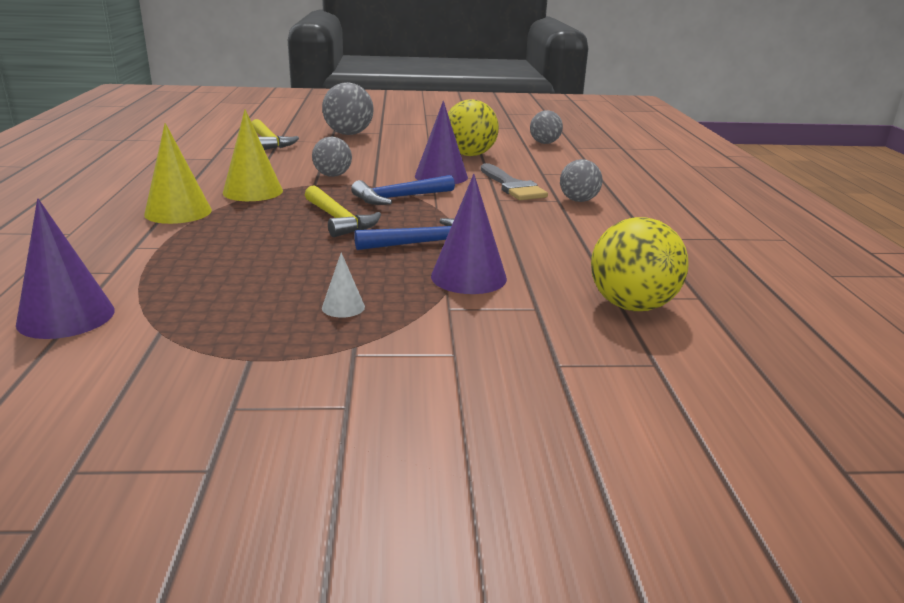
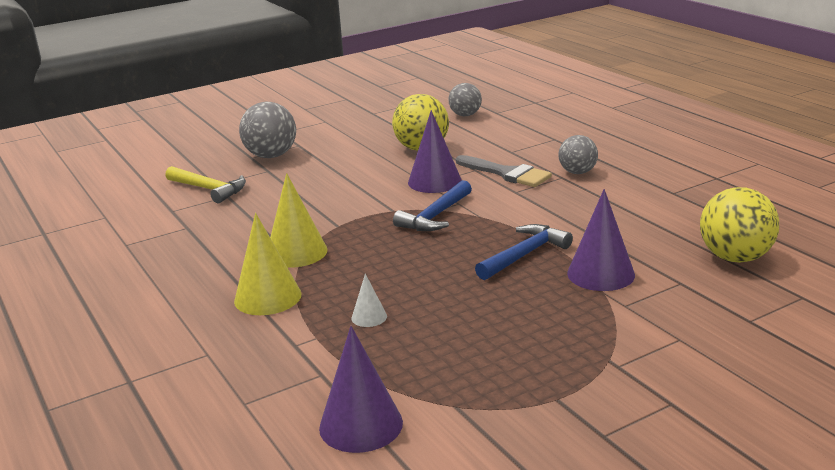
camera: 25 degrees left, 0 degrees up
(332, 175) = (338, 210): grey ball -> none
(338, 220) = (422, 256): yellow hammer -> none
(343, 307) = (553, 333): white cone -> white cone (369, 317)

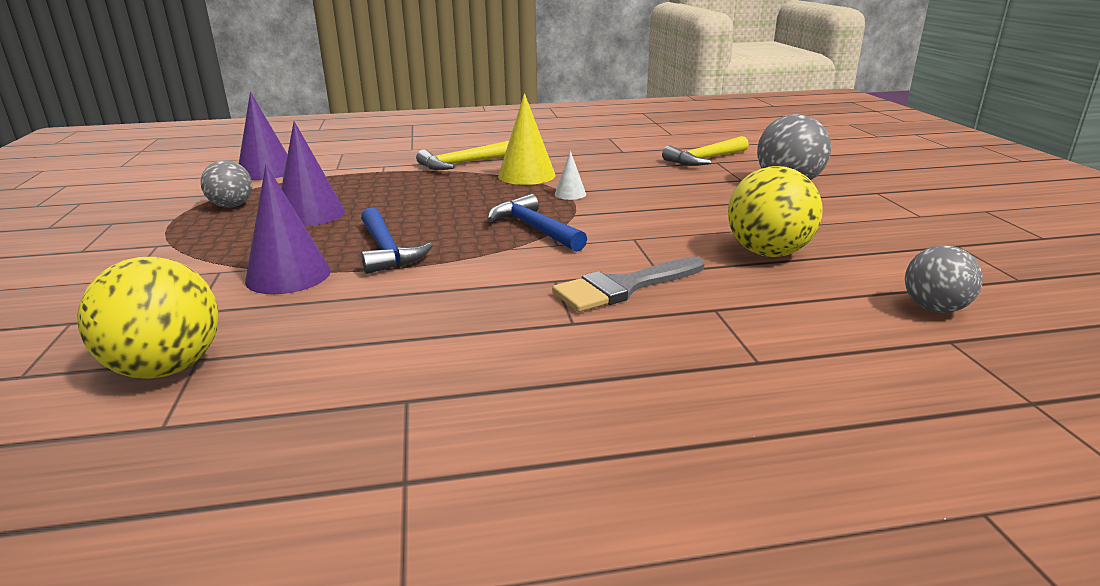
camera: 110 degrees right, 0 degrees up
(267, 297) = (462, 164): yellow cone -> yellow hammer
(369, 317) = (382, 185): white cone -> white cone (570, 194)
(434, 181) = (637, 242): purple cone -> purple cone (310, 214)
(577, 172) = (578, 339): grey ball -> grey ball (231, 206)

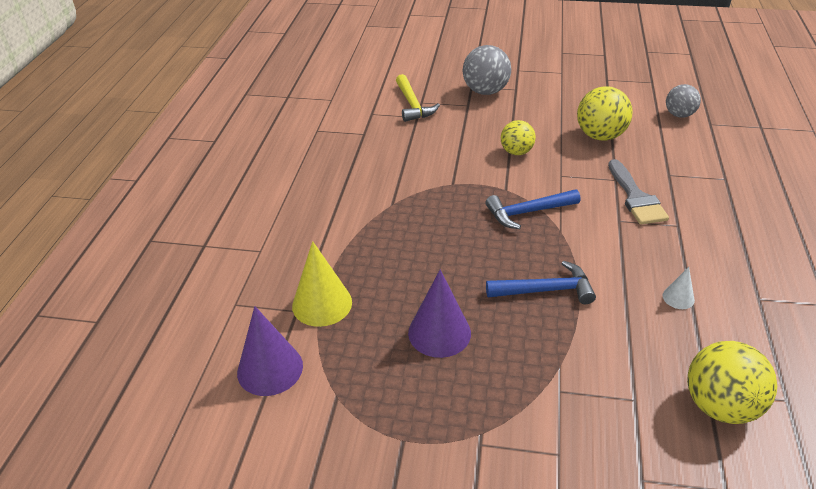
camera: 70 degrees left, 15 degrees up
(231, 206) = (384, 393): grey ball -> none
(288, 275) = (580, 347): purple cone -> none
(462, 164) = (340, 224): yellow hammer -> none
(526, 175) = (400, 194): yellow cone -> yellow cone (322, 304)
(570, 194) = (460, 182): white cone -> white cone (678, 298)
(663, 211) = (516, 152): none -> yellow ball

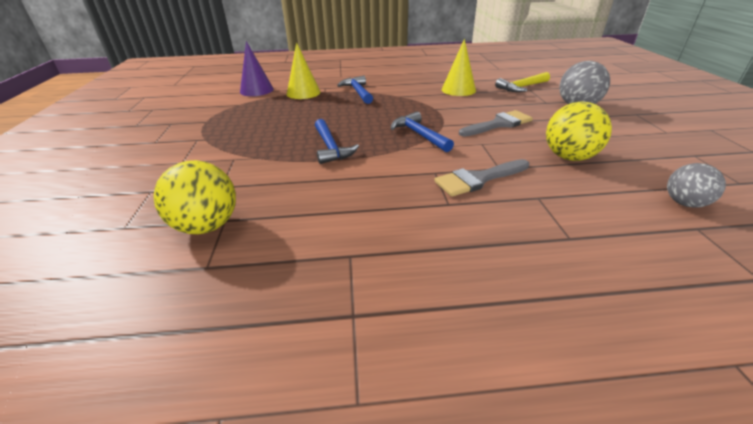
camera: 75 degrees right, 5 degrees down
(354, 241) = (358, 92): none -> blue hammer
(395, 151) = (458, 90): none -> yellow cone
(439, 333) = (284, 121): purple cone -> none
(516, 152) = (498, 124): yellow ball -> grey brush
(678, 298) = (337, 204): white cone -> none

